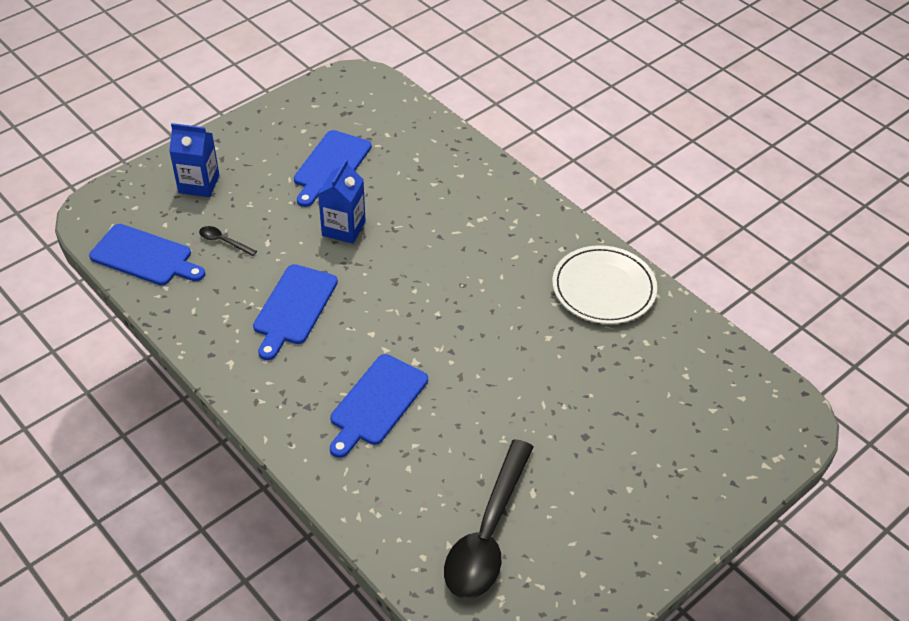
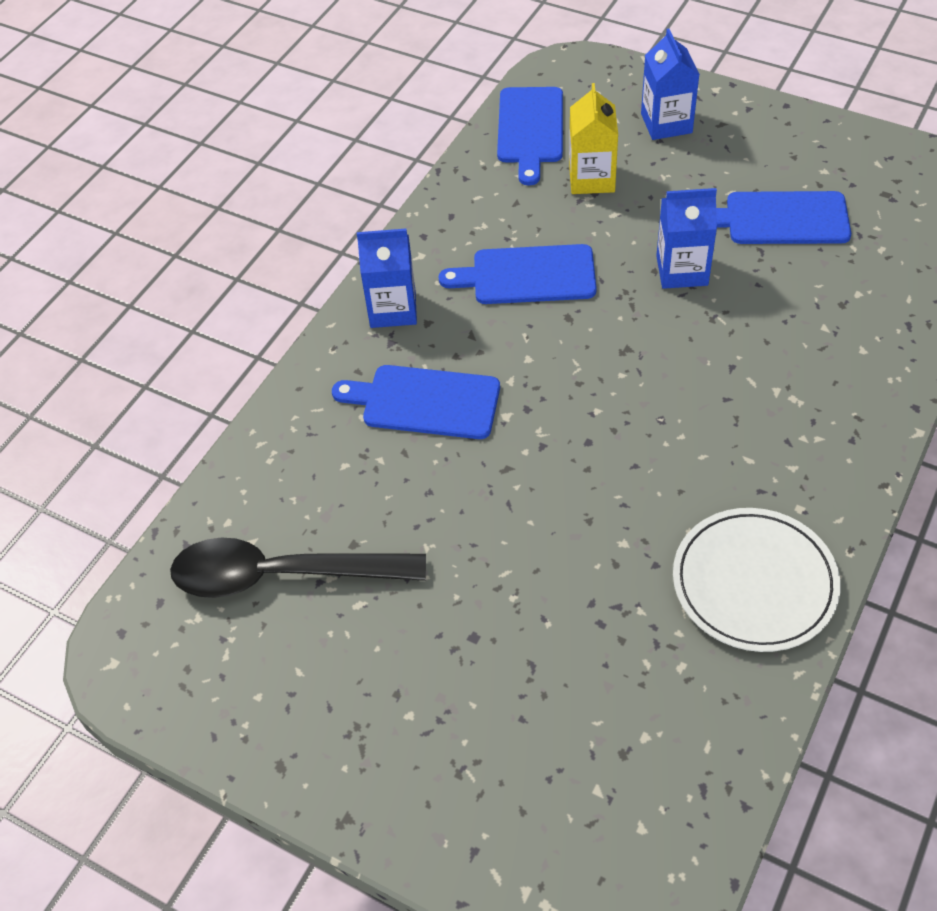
camera: 75 degrees right, 5 degrees up
(223, 241) = (591, 178): black spoon -> yellow carton
(275, 395) = (393, 309): none -> blue carton

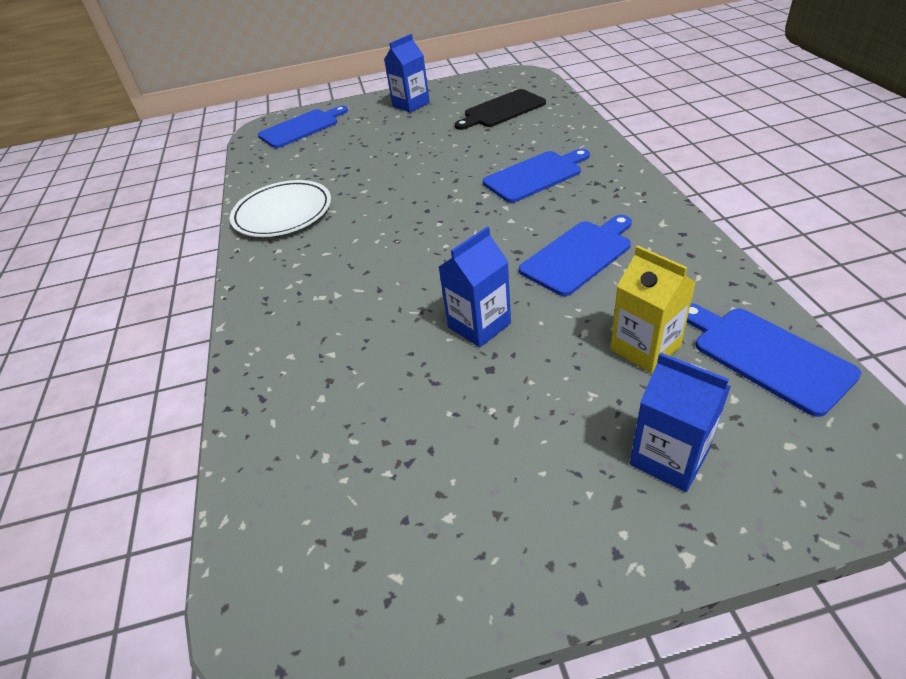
camera: 140 degrees right, 10 degrees down
(281, 575) = (502, 110): black spoon -> black cutting board
(393, 309) = (624, 193): blue carton -> blue carton (411, 104)
(780, 219) = (444, 424): blue cutting board -> blue cutting board (302, 128)

